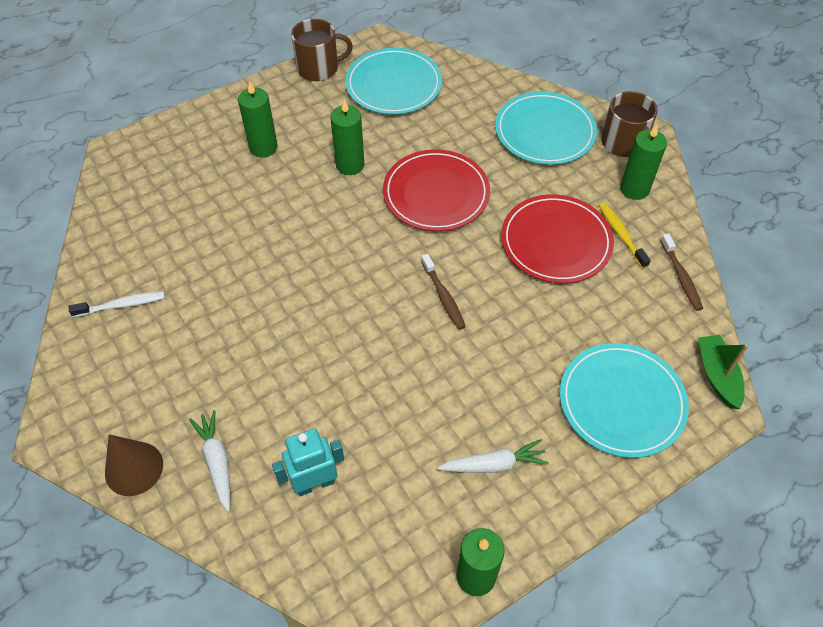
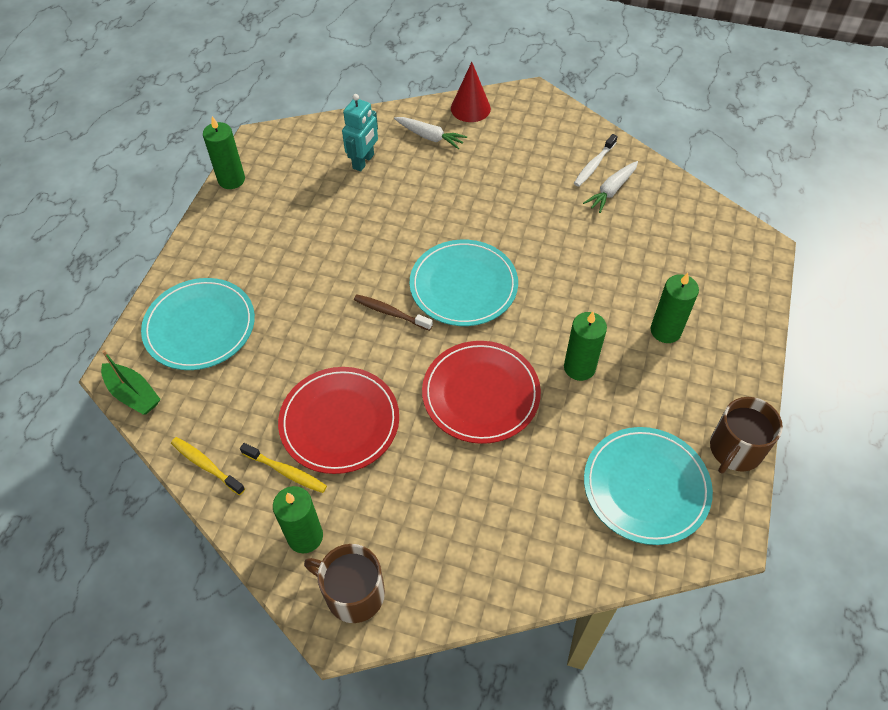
camera: 140 degrees right, 0 degrees up
(134, 468) = (470, 108): brown cone -> red cone
(494, 464) = (263, 235): white carrot -> white carrot (611, 191)
(545, 132) = (445, 544): turquoise plate -> turquoise plate (463, 285)
(681, 277) = (206, 465): brown toothbrush -> yellow toothbrush

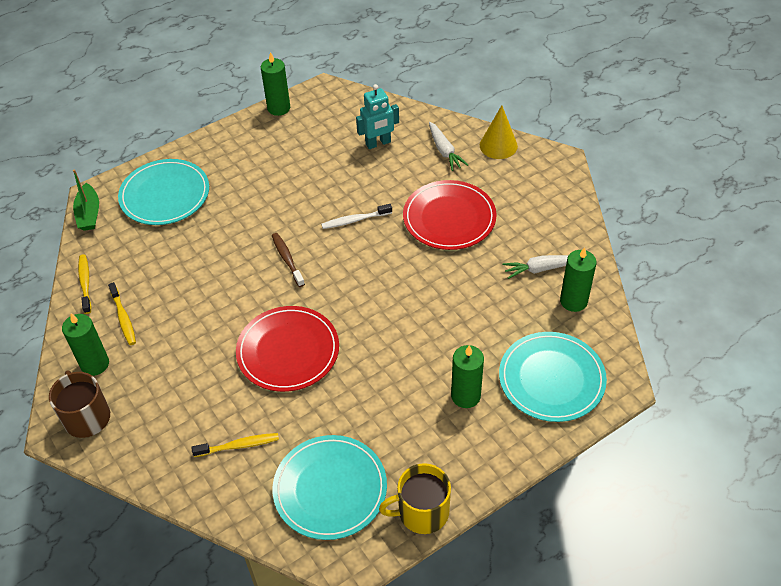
camera: 40 degrees right, 5 degrees down
(339, 422) = (184, 309): red plate -> red plate (449, 218)
(463, 285) = (354, 271): turquoise plate -> turquoise plate (551, 379)
(470, 108) = (498, 145): red cone -> yellow cone
(529, 509) = (239, 445): none -> yellow toothbrush
(579, 367) = (373, 379): green candle -> green candle (573, 301)
(594, 165) = (548, 241): white toothbrush -> white toothbrush (354, 220)
(735, 450) = (422, 512): brown mug -> yellow mug

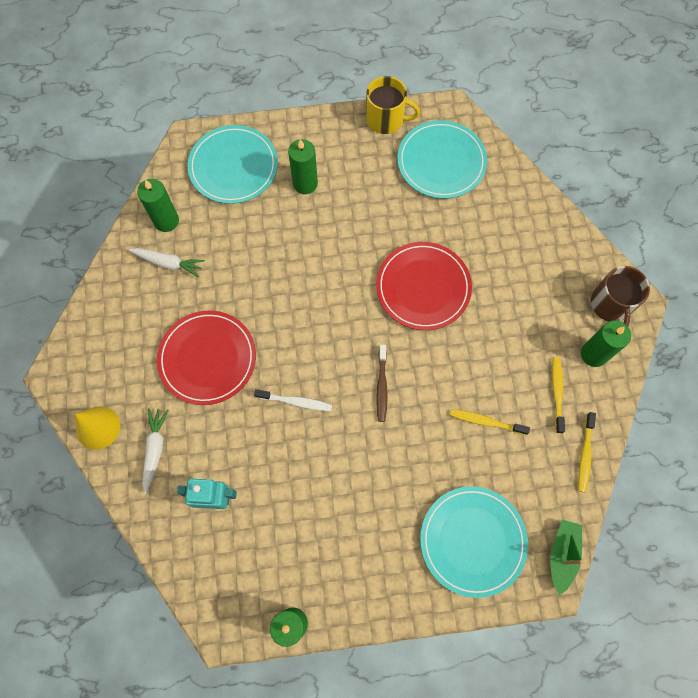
camera: 155 degrees left, 20 degrees up
(239, 445) = (495, 224): yellow toothbrush -> yellow toothbrush (486, 421)

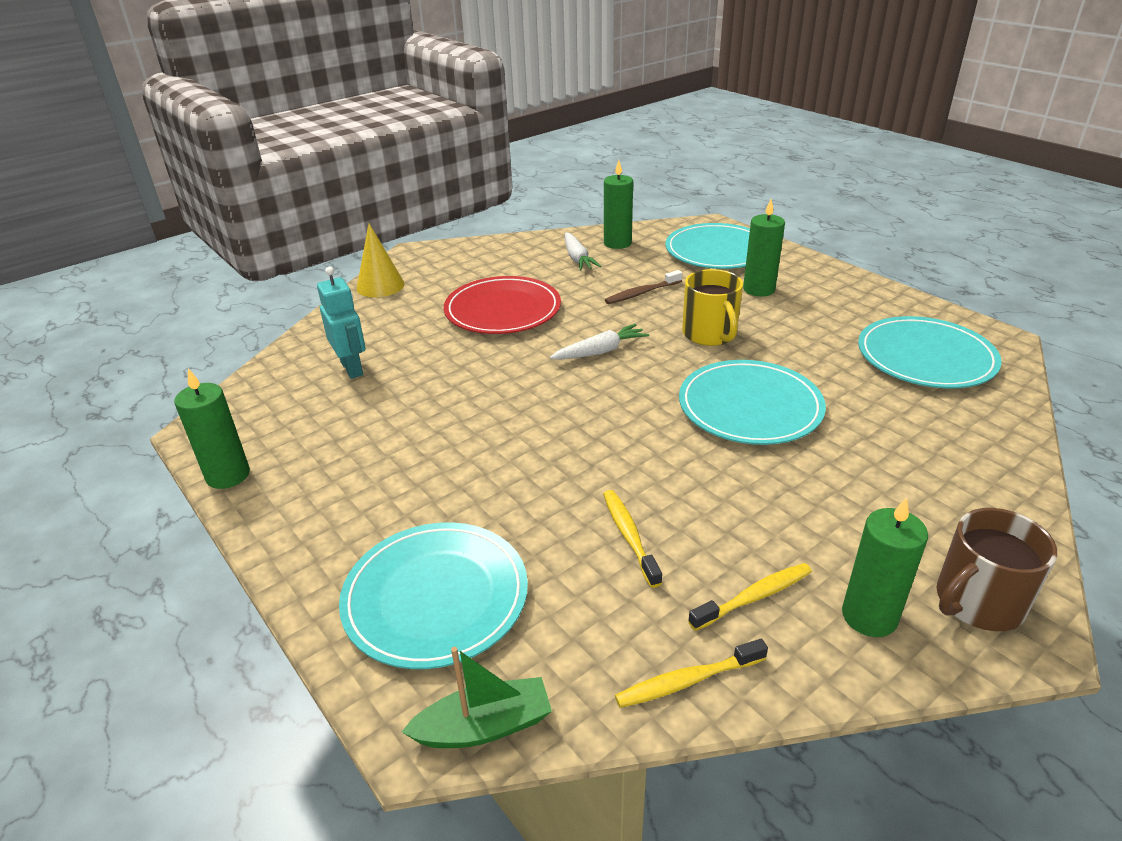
camera: 60 degrees right, 35 degrees down
(155, 449) = (381, 319): white carrot -> white carrot (600, 351)
(296, 402) = (506, 375): white toothbrush -> none
(381, 386) = (586, 426): brown toothbrush -> brown toothbrush (641, 293)
(386, 119) = (910, 304): yellow mug -> yellow mug (710, 334)
(423, 287) = (750, 407): red plate -> turquoise plate

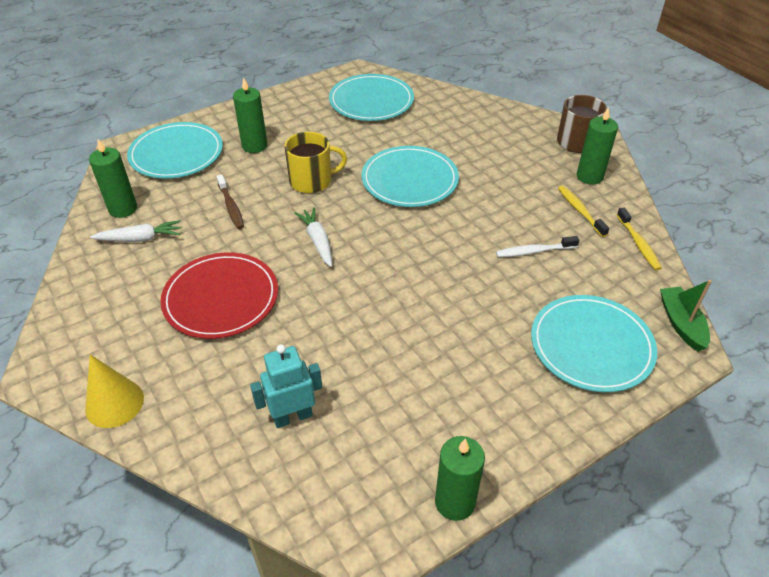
camera: 85 degrees left, 10 degrees up
(629, 536) = (534, 251): yellow toothbrush -> white toothbrush

